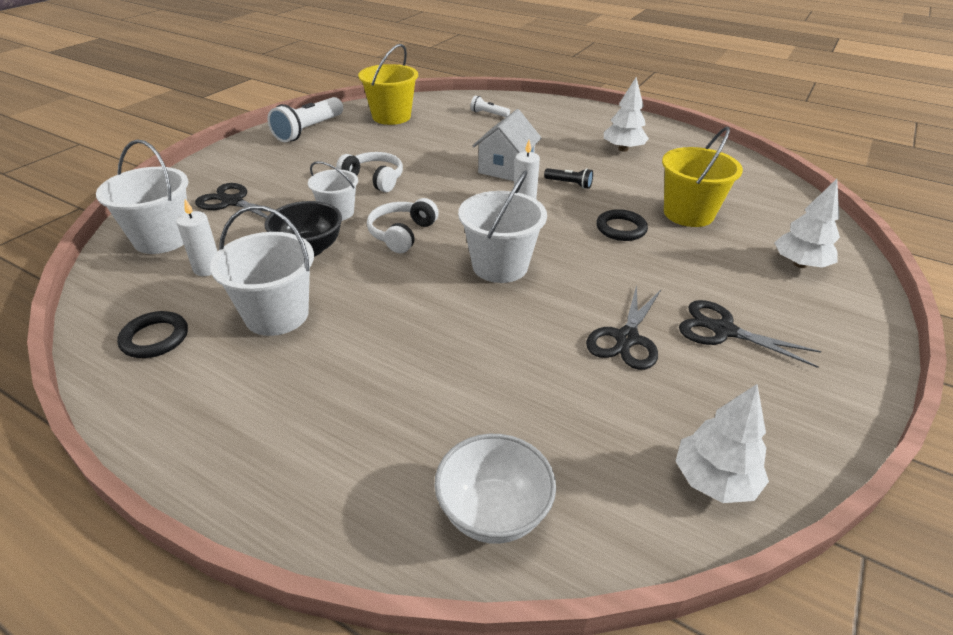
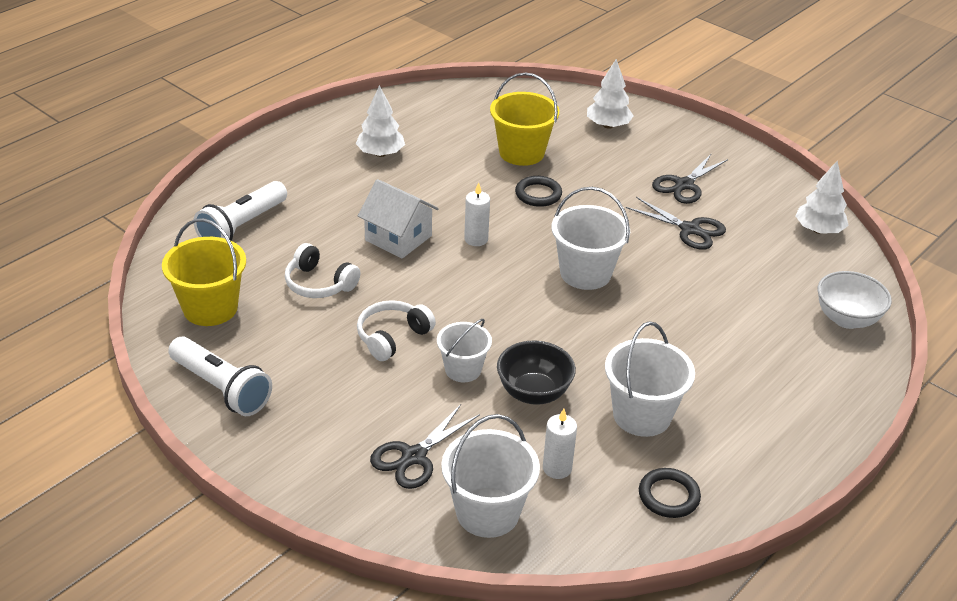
camera: 80 degrees left, 0 degrees up
(402, 234) = (518, 326): white headphones -> white headphones (319, 284)
(488, 114) = (242, 226): white flashlight -> white flashlight, size x2.01
(569, 184) = (446, 204): black flashlight -> none

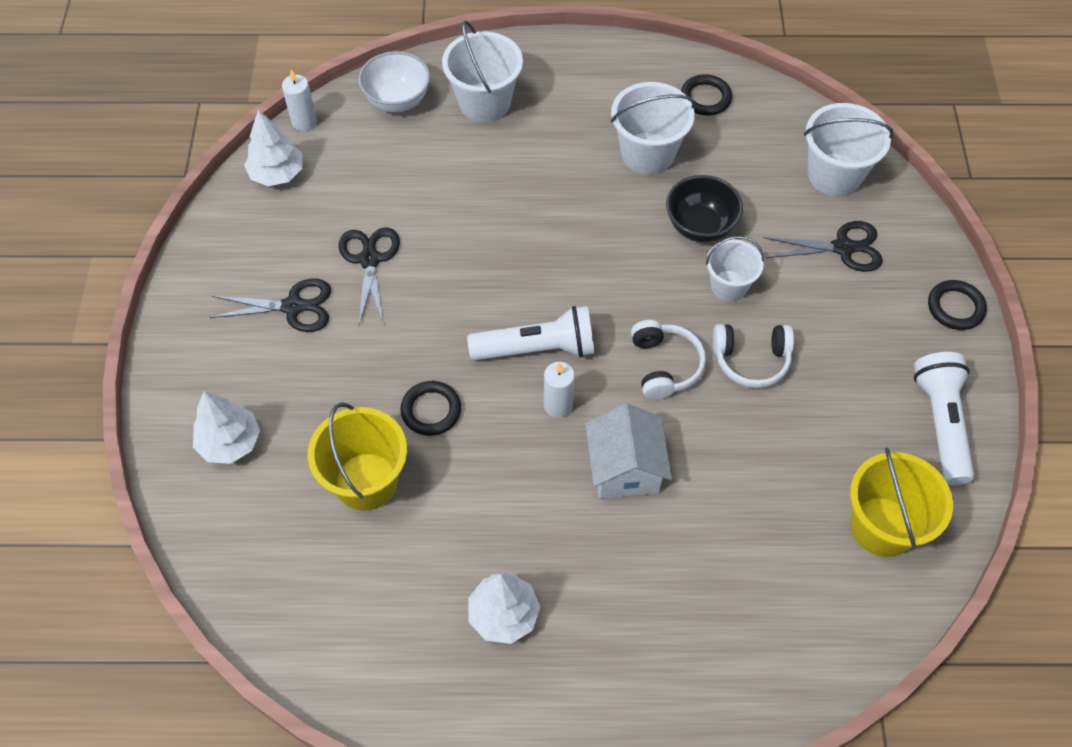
camera: 130 degrees left, 20 degrees up
(242, 226) = (759, 622): white flashlight -> white flashlight (537, 349)
(280, 476) = (955, 307): none -> black ring
(319, 284) = (755, 472): white headphones -> white headphones (664, 366)
(557, 468) = (753, 166): white candle -> white candle (304, 122)
(585, 273) = (518, 291): white bucket -> white bucket (484, 102)

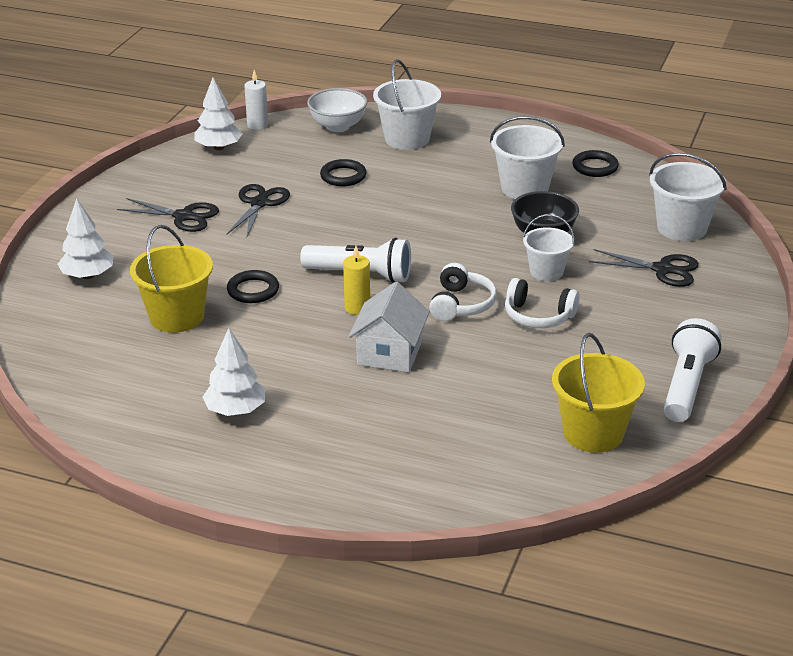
camera: 20 degrees right, 25 degrees down
(558, 405) = (357, 308): white candle -> yellow candle
(955, 307) = (744, 322): black ring -> black ring (343, 176)

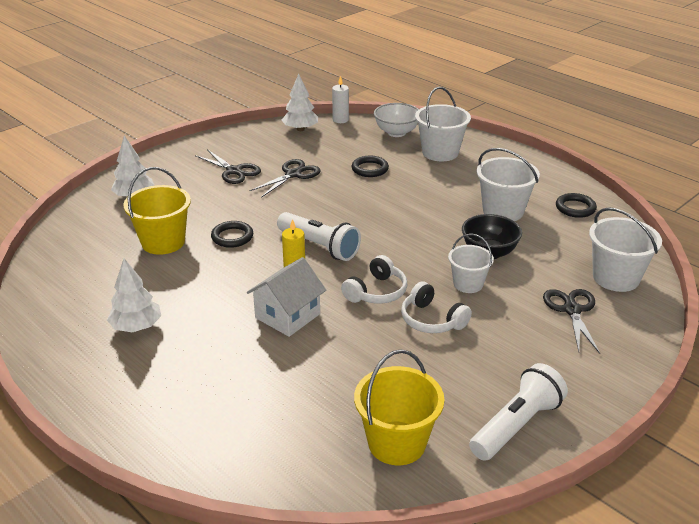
camera: 25 degrees right, 0 degrees up
(662, 269) = (572, 310): black scissors -> black scissors turned 135 degrees counterclockwise

